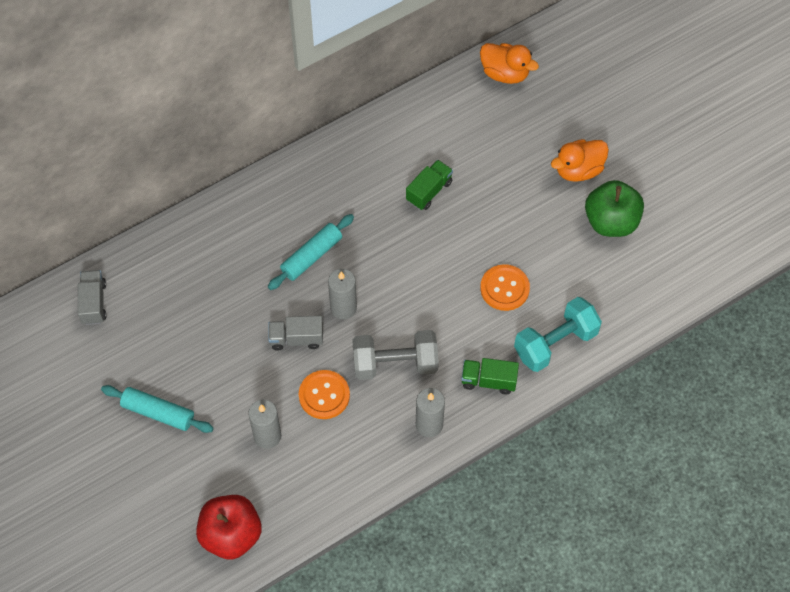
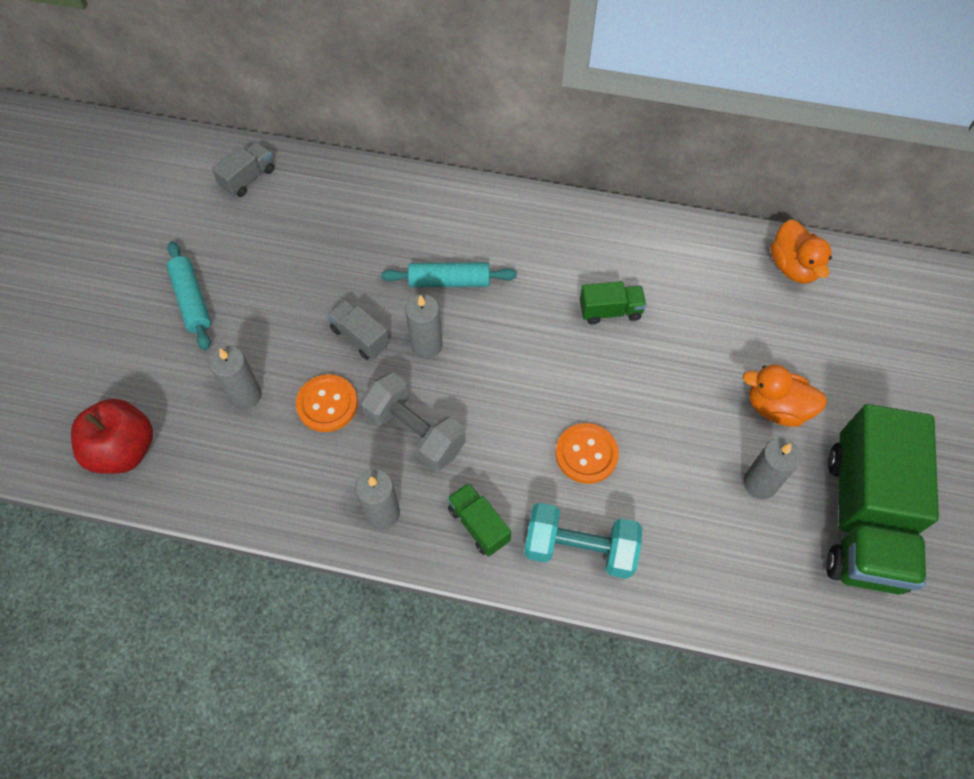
camera: 45 degrees right, 0 degrees up
(611, 222) = (759, 483): green apple -> grey candle
(679, 194) = (863, 518): none -> green truck

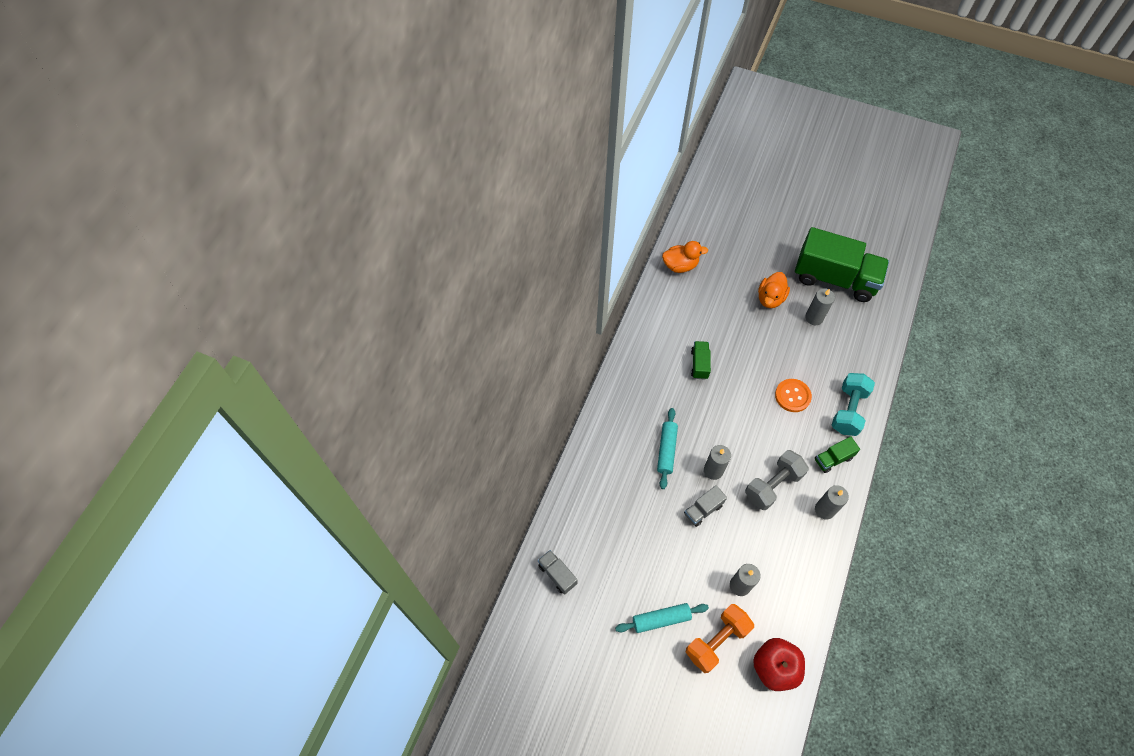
camera: 80 degrees left, 0 degrees up
(162, 371) = (716, 641): none -> orange dumbbell
(327, 404) = (750, 534): orange button -> none

